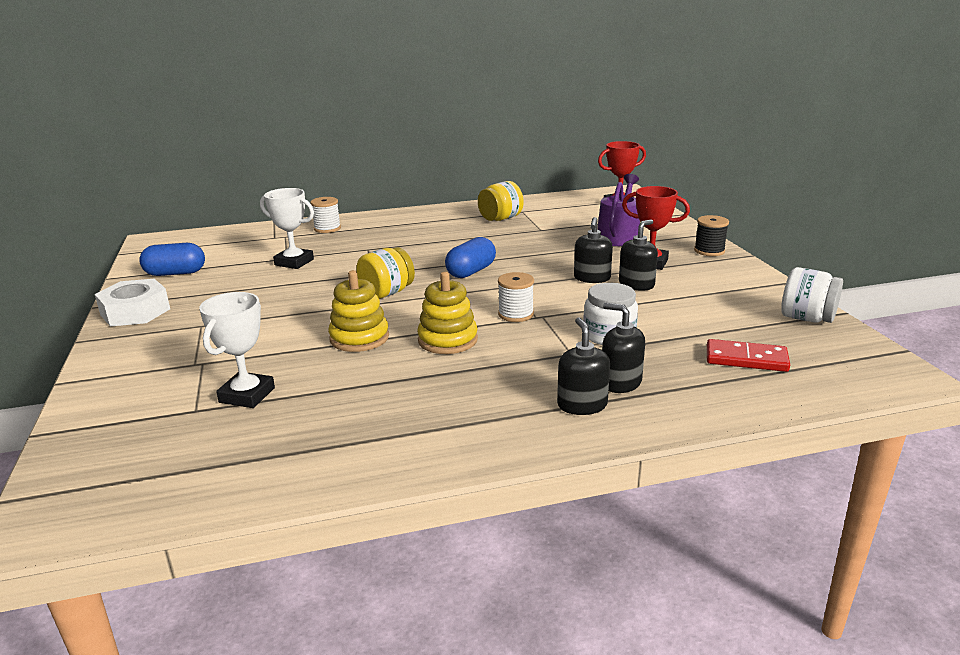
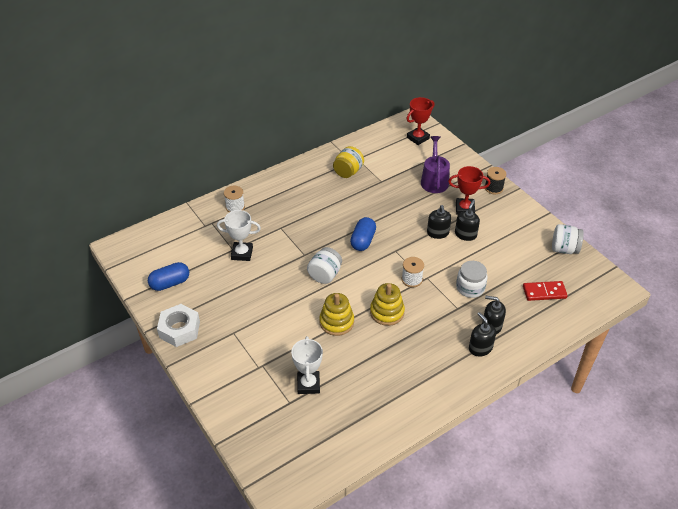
camera: 20 degrees left, 20 degrees up
(387, 293) = (325, 275): yellow jar -> white jar

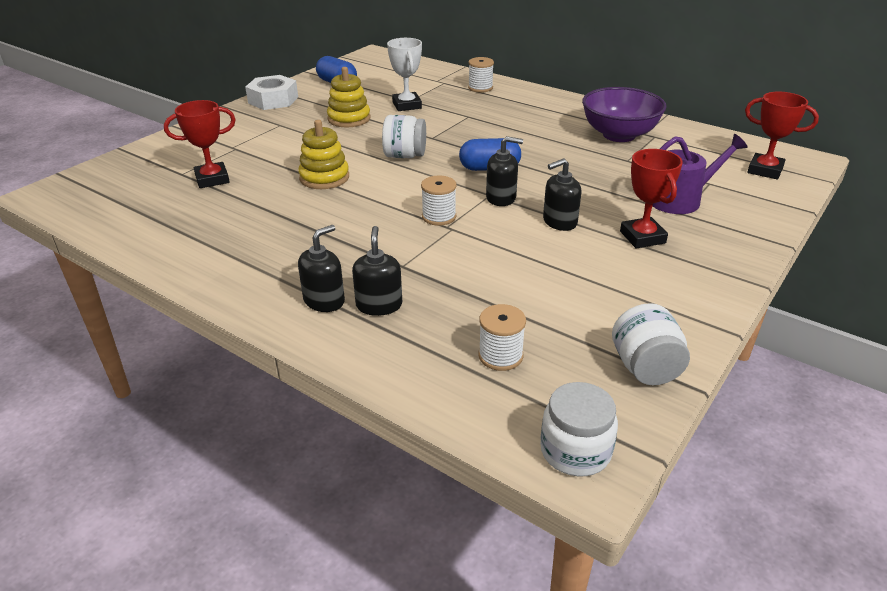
camera: 70 degrees right, 10 degrees down
(308, 384) = (212, 179): white trophy -> red trophy
(348, 172) = (619, 135): yellow jar -> purple bowl
(387, 312) = (361, 208): yellow stacking toy -> yellow stacking toy (349, 119)
(465, 234) = (580, 247): black soap dispenser -> black soap dispenser (501, 198)
(470, 287) = (456, 270): white jar -> white jar (575, 451)
(493, 188) = (730, 258): black spool -> none
(544, 292) = (500, 356): red domino -> white spool

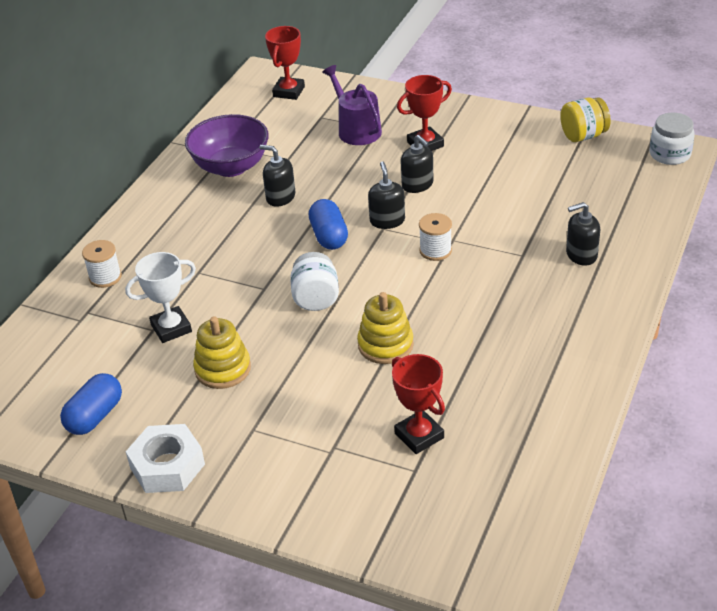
camera: 100 degrees left, 5 degrees up
(324, 300) = (591, 284): black soap dispenser -> black soap dispenser (280, 197)
(500, 356) = (605, 190): white spool -> none
(645, 368) = (583, 136): white jar -> yellow jar

